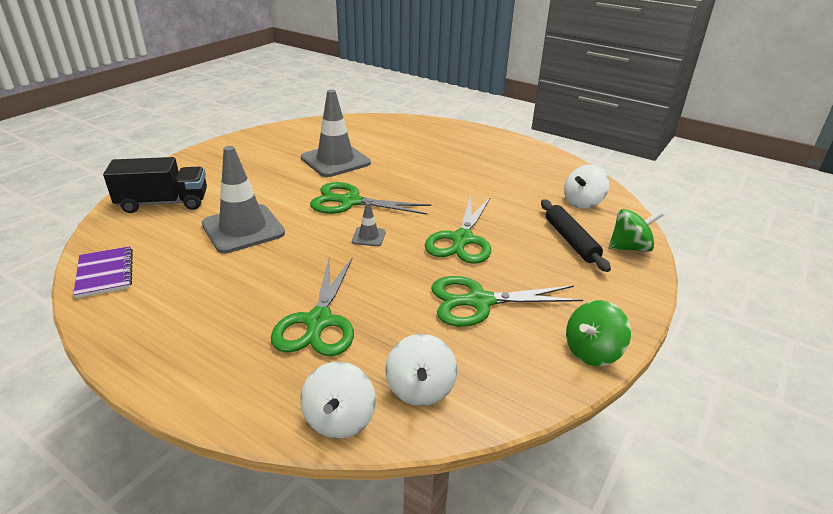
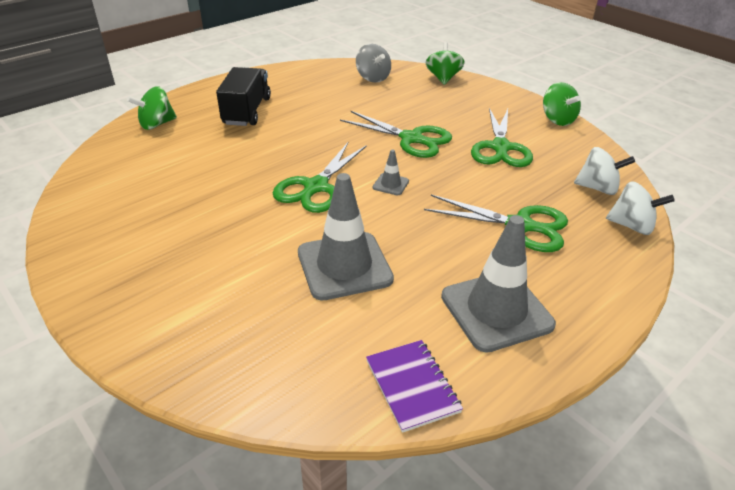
camera: 75 degrees left, 5 degrees up
(105, 273) = (412, 386): purple notebook -> purple notebook turned 75 degrees clockwise
(164, 203) = (242, 340): black truck -> black truck (247, 111)
(335, 161) = (207, 186): grey traffic cone -> grey traffic cone (496, 310)
(413, 127) = (157, 124): none -> green spinning top
(571, 240) = (427, 95): black rolling pin -> none
(583, 202) = (373, 78): white spinning top -> grey spinning top

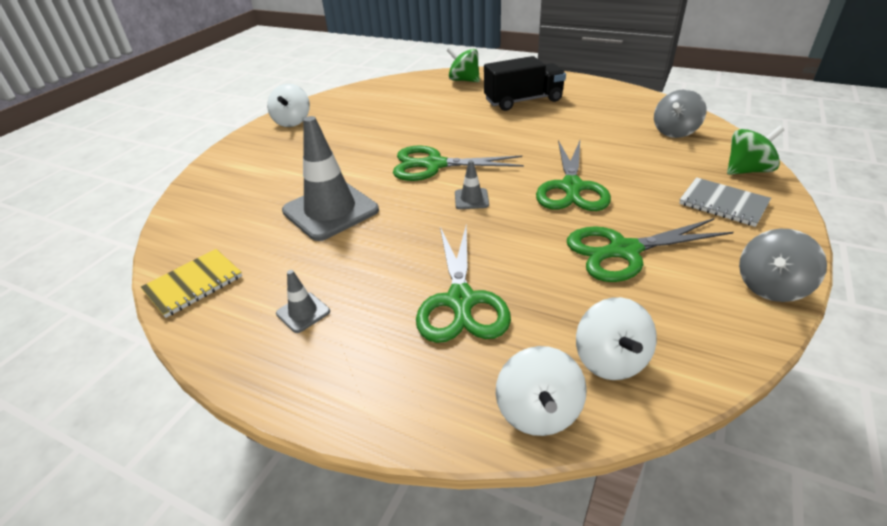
camera: 70 degrees right, 0 degrees up
(95, 259) = (292, 121): none -> white spinning top
(412, 386) = (194, 284): purple notebook -> yellow notebook
(473, 99) = (723, 204): none -> grey notebook
(496, 310) = (303, 312): grey traffic cone -> grey traffic cone, size x0.44
(557, 120) = (771, 286): green spinning top -> grey spinning top

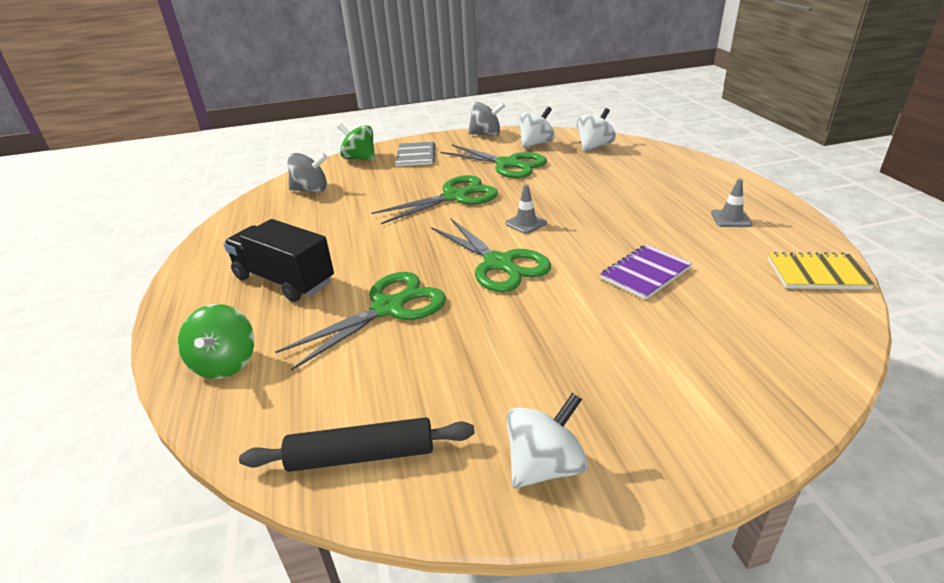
camera: 130 degrees left, 5 degrees down
(330, 211) = (645, 273): grey traffic cone -> purple notebook
(361, 94) = (361, 456): none -> black rolling pin
(461, 301) = (626, 184): green scissors -> green scissors (388, 308)
(538, 411) = (648, 149): white spinning top -> white spinning top (536, 144)

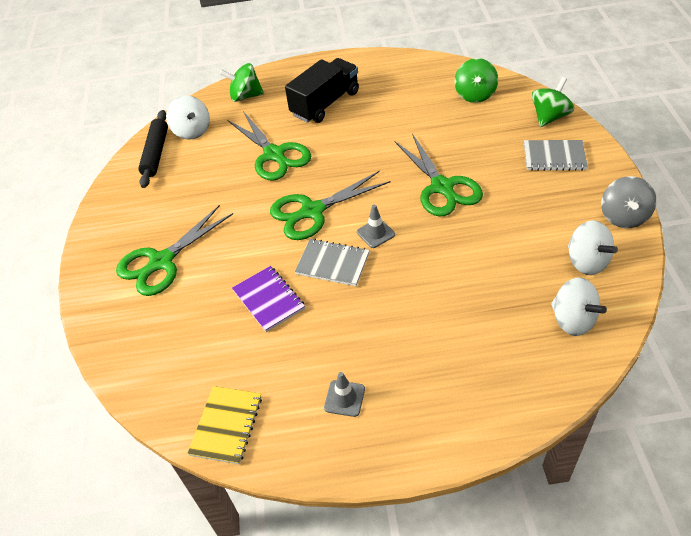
camera: 100 degrees right, 15 degrees up
(311, 190) = (475, 95): grey spinning top -> green spinning top
(507, 164) = (520, 230): green scissors -> green scissors (161, 262)
(545, 466) = (118, 217): white spinning top -> white spinning top (192, 131)
(576, 242) = (332, 264): none -> grey notebook

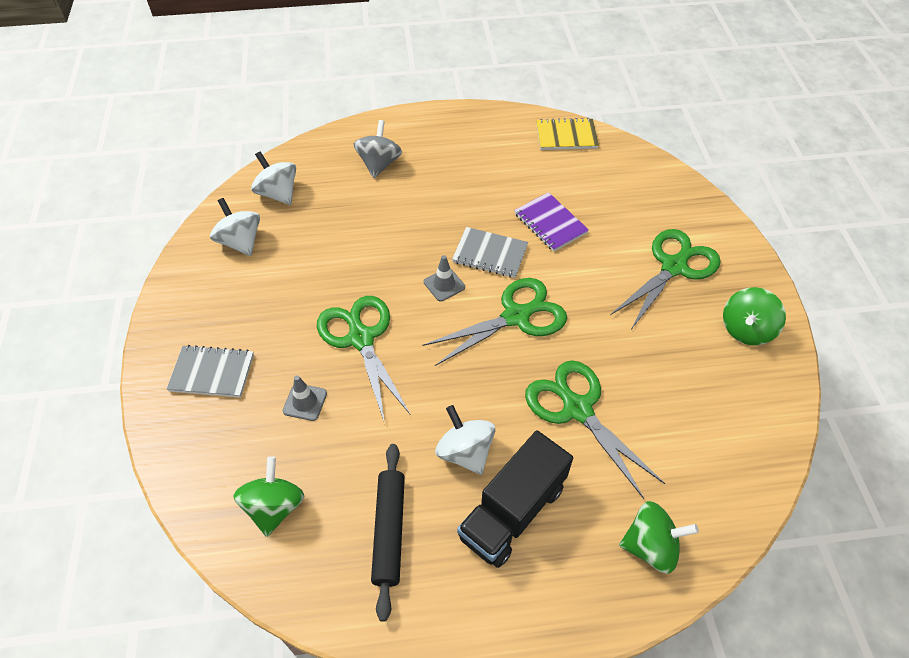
camera: 175 degrees right, 5 degrees up
(156, 153) = (752, 427): black rolling pin -> black rolling pin (389, 531)
(192, 131) = (714, 468): white spinning top -> white spinning top (465, 452)
(226, 426) = (566, 136): yellow notebook -> yellow notebook turned 75 degrees clockwise
(344, 398) = (476, 149): grey traffic cone -> grey traffic cone (305, 402)
(549, 117) = (185, 446): green spinning top -> green spinning top (746, 329)
(623, 216) = (178, 286): grey spinning top -> grey spinning top (379, 164)

